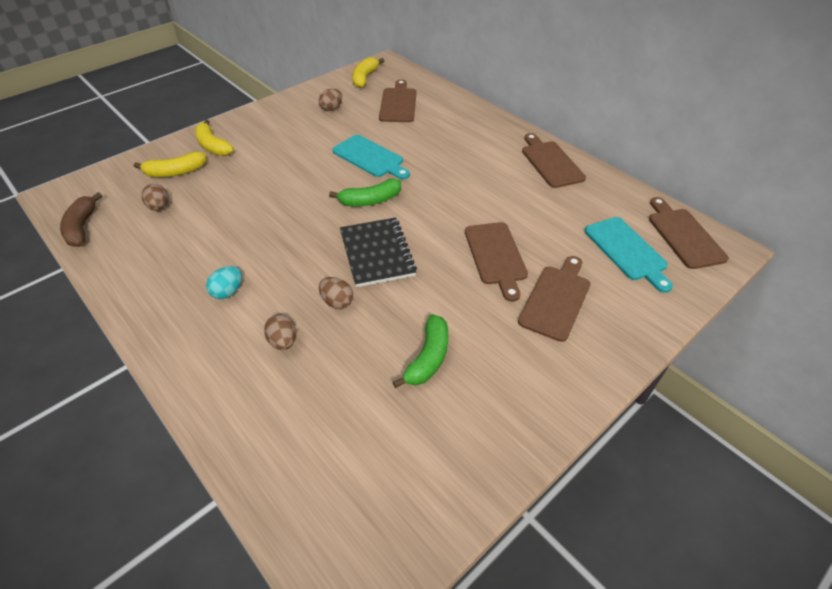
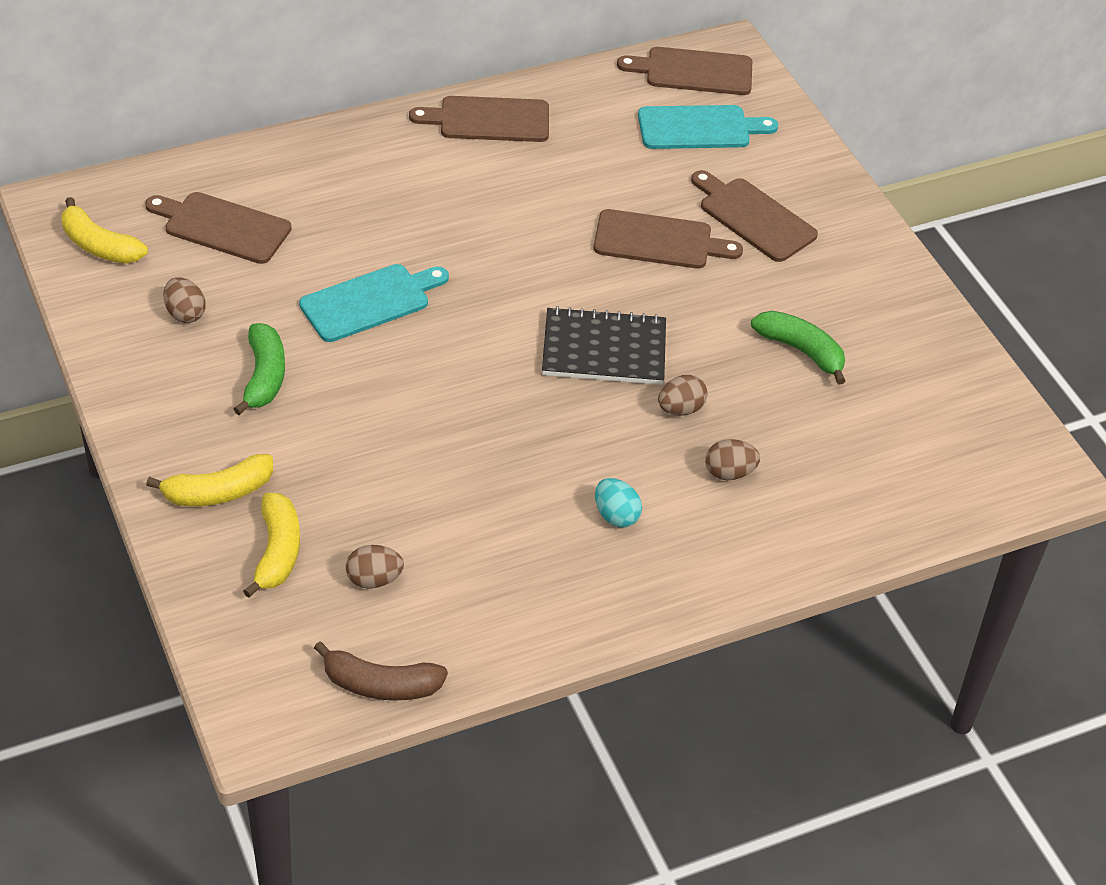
camera: 75 degrees left, 0 degrees up
(370, 201) = (483, 328): green banana -> green banana (264, 377)

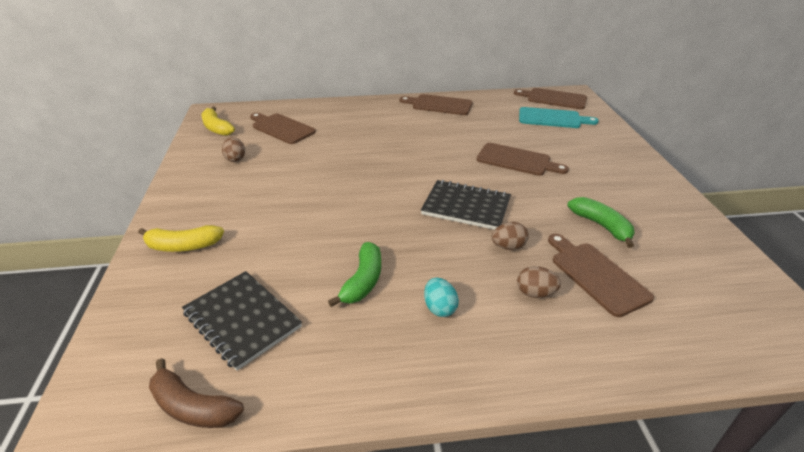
camera: 20 degrees right, 10 degrees down
(264, 377) = (255, 191): green banana -> green banana (363, 281)
(277, 552) = (191, 288): yellow banana -> none
(370, 302) = (337, 166): turquoise cutting board -> none
(374, 579) = (242, 320): brown egg -> black notebook
(753, 217) = (578, 157): brown cutting board -> brown cutting board (596, 275)

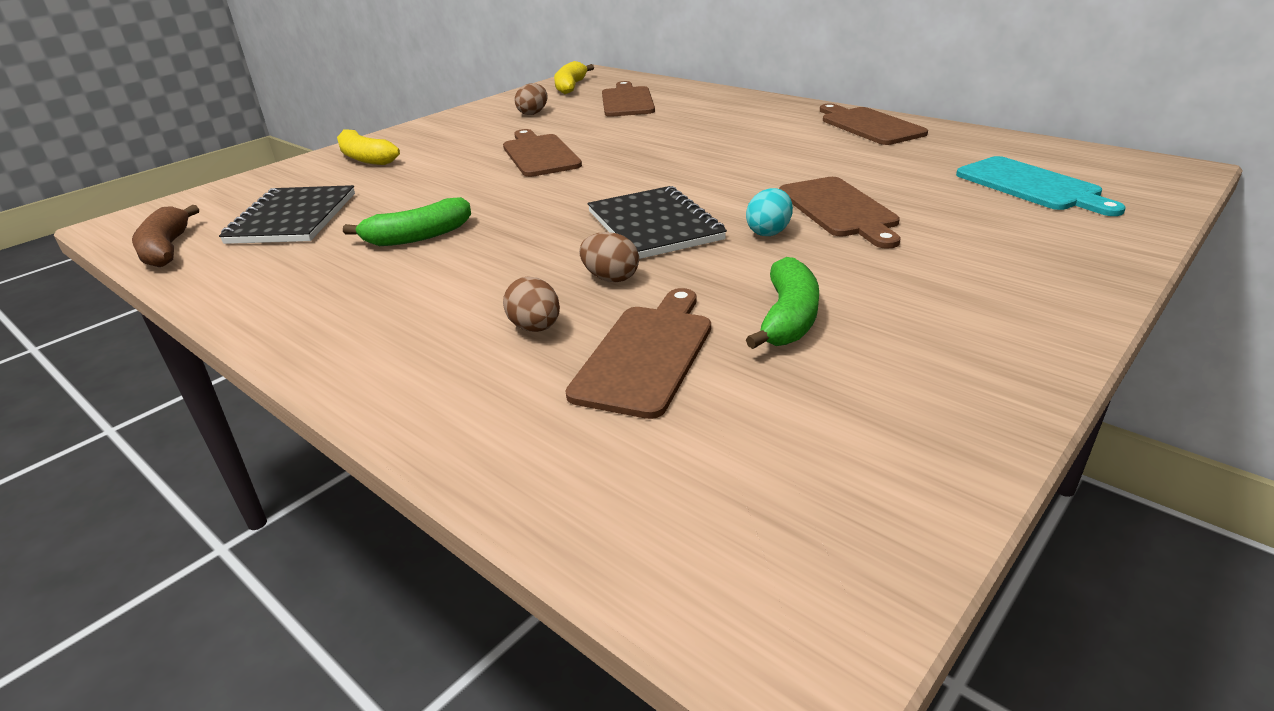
camera: 50 degrees right, 5 degrees down
(439, 308) = (425, 287): turquoise egg -> turquoise egg (769, 232)
(554, 99) = (1102, 165): brown cutting board -> brown cutting board (539, 154)

